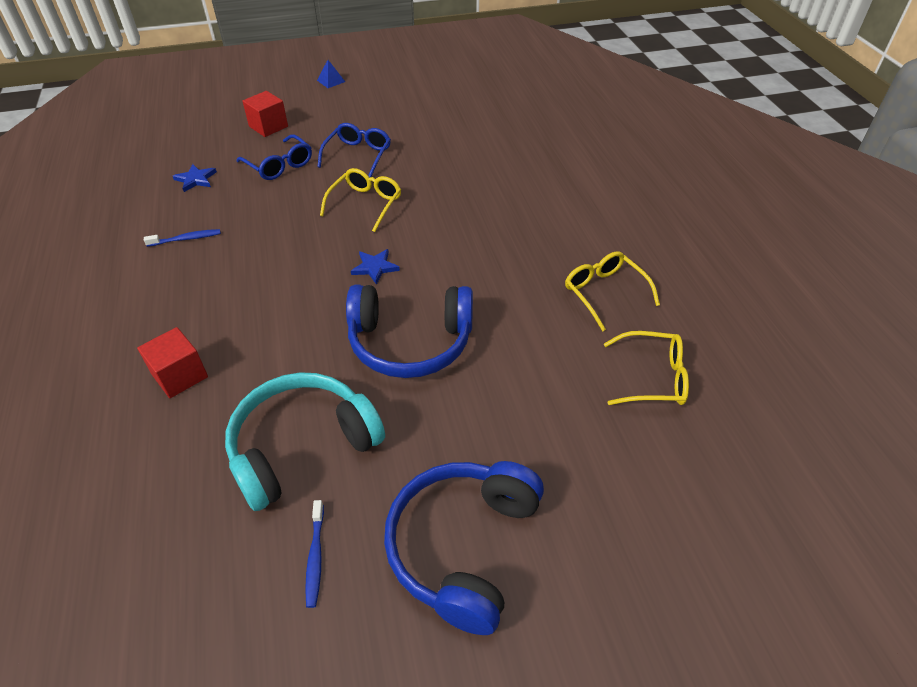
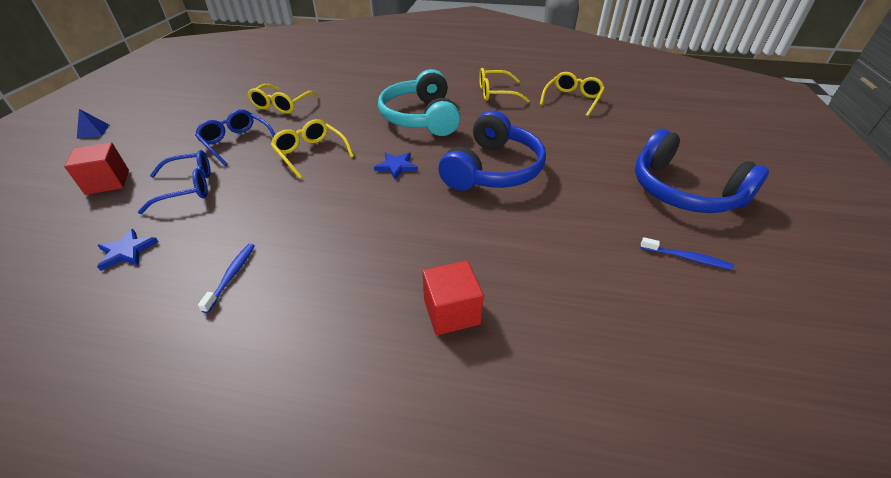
camera: 65 degrees left, 5 degrees down
(302, 446) = (577, 244): turquoise headphones -> turquoise headphones (421, 117)
(442, 147) = (281, 105): none -> yellow glasses

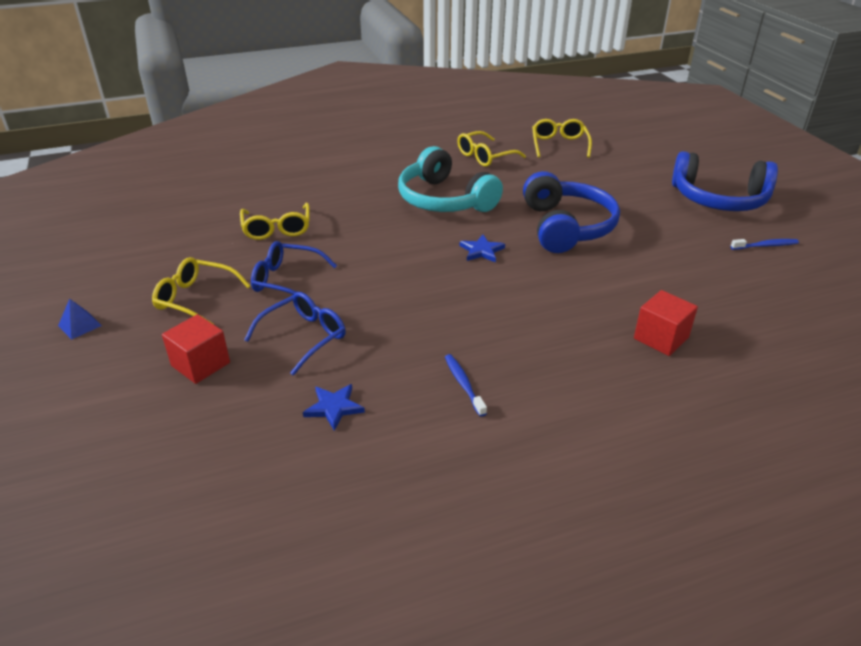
camera: 30 degrees left, 5 degrees down
(310, 153) = (383, 265): yellow glasses -> yellow glasses (195, 299)

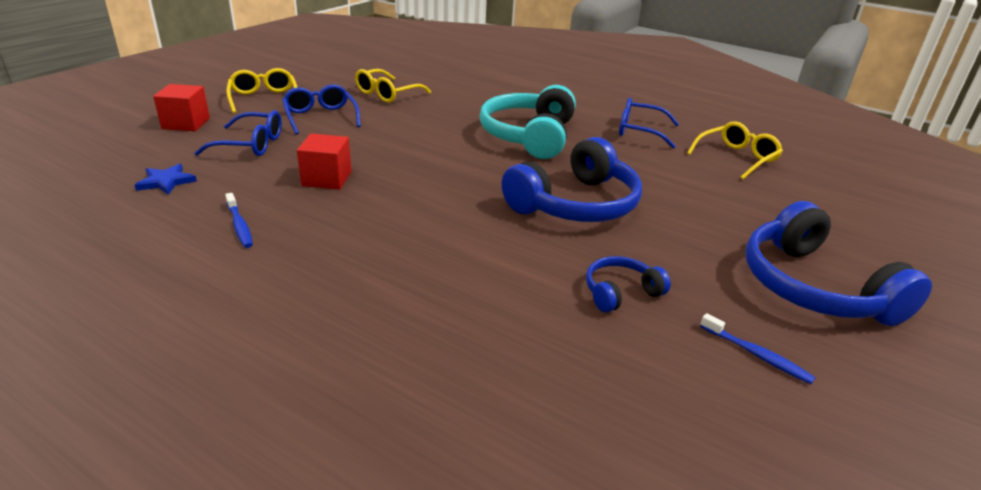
camera: 50 degrees right, 5 degrees down
(80, 325) = (200, 80): blue pyramid -> none
(463, 384) = (239, 225): blue toothbrush -> blue toothbrush turned 120 degrees clockwise
(481, 251) = (466, 175): blue star -> none
(485, 156) = (639, 131): yellow glasses -> blue glasses
(661, 338) = (427, 317): red cube -> red cube (326, 179)
(682, 258) = (620, 292): none -> blue headphones

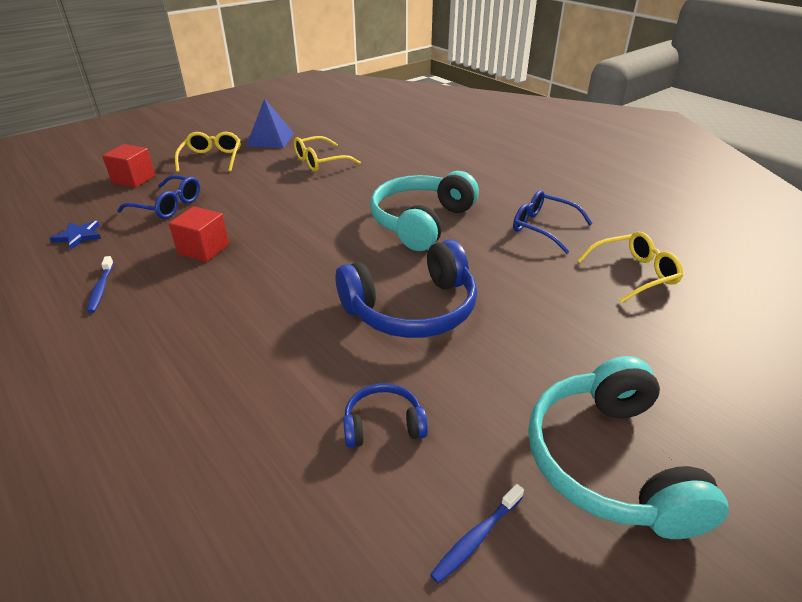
camera: 20 degrees right, 5 degrees up
(316, 77) = (270, 139): none -> blue pyramid
(320, 117) = (244, 182): blue glasses -> none
(756, 354) = (477, 537): blue toothbrush -> blue toothbrush turned 75 degrees clockwise
(813, 287) = (610, 462): blue headphones -> turquoise headphones

